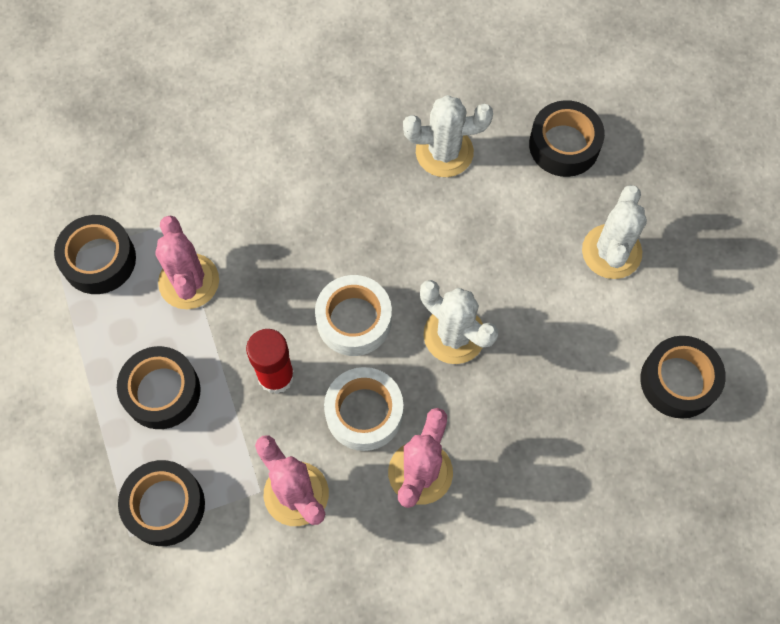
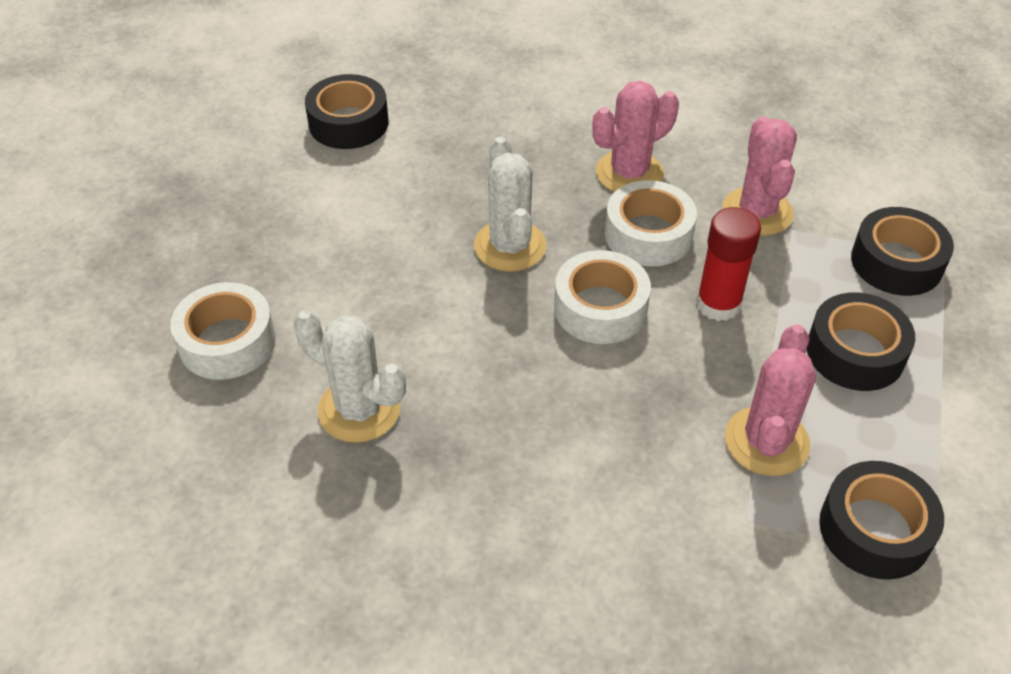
camera: 145 degrees left, 20 degrees down
(564, 145) = (227, 342): black tape -> white tape
(611, 252) = (294, 230): white cactus -> none

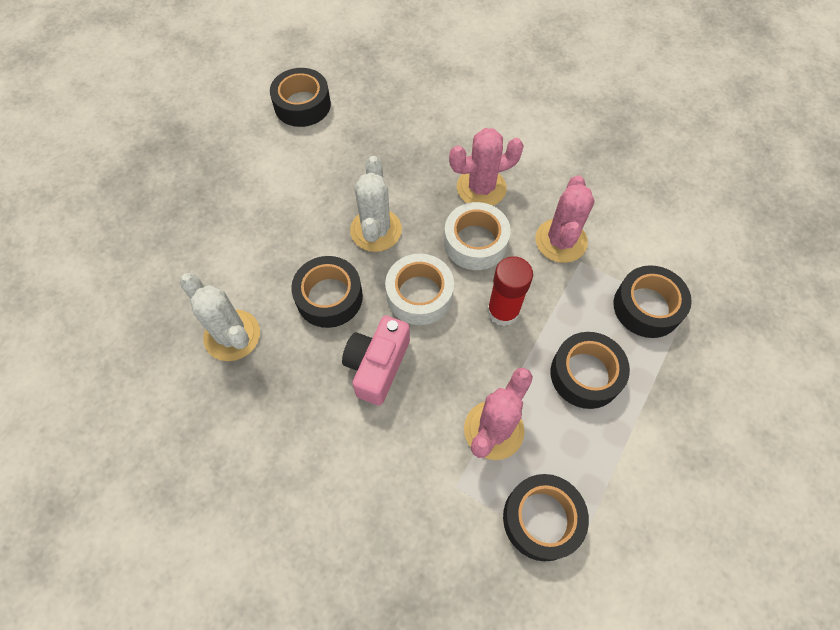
camera: 15 degrees right, 15 degrees up
(227, 342) = (166, 262): white tape -> none
(478, 336) = (329, 297): none -> black tape
(579, 402) = (377, 366): none -> pink camera

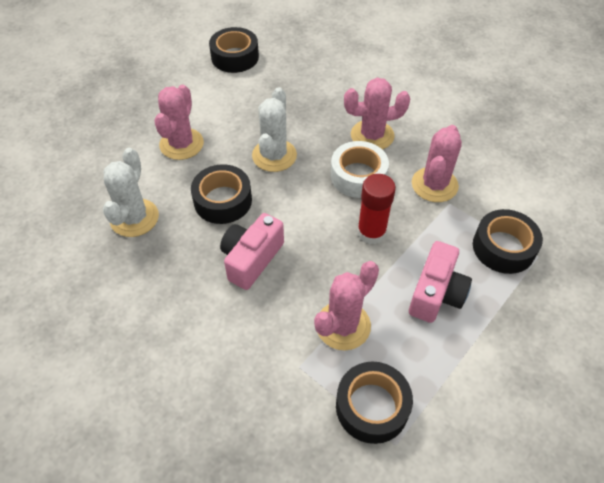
camera: 10 degrees right, 10 degrees down
(232, 335) = (134, 218): white cactus -> white cactus turned 45 degrees clockwise
(265, 231) = (181, 144): none -> pink cactus
(419, 295) = (300, 209): white tape -> none
(585, 374) = (436, 293): black tape -> pink camera

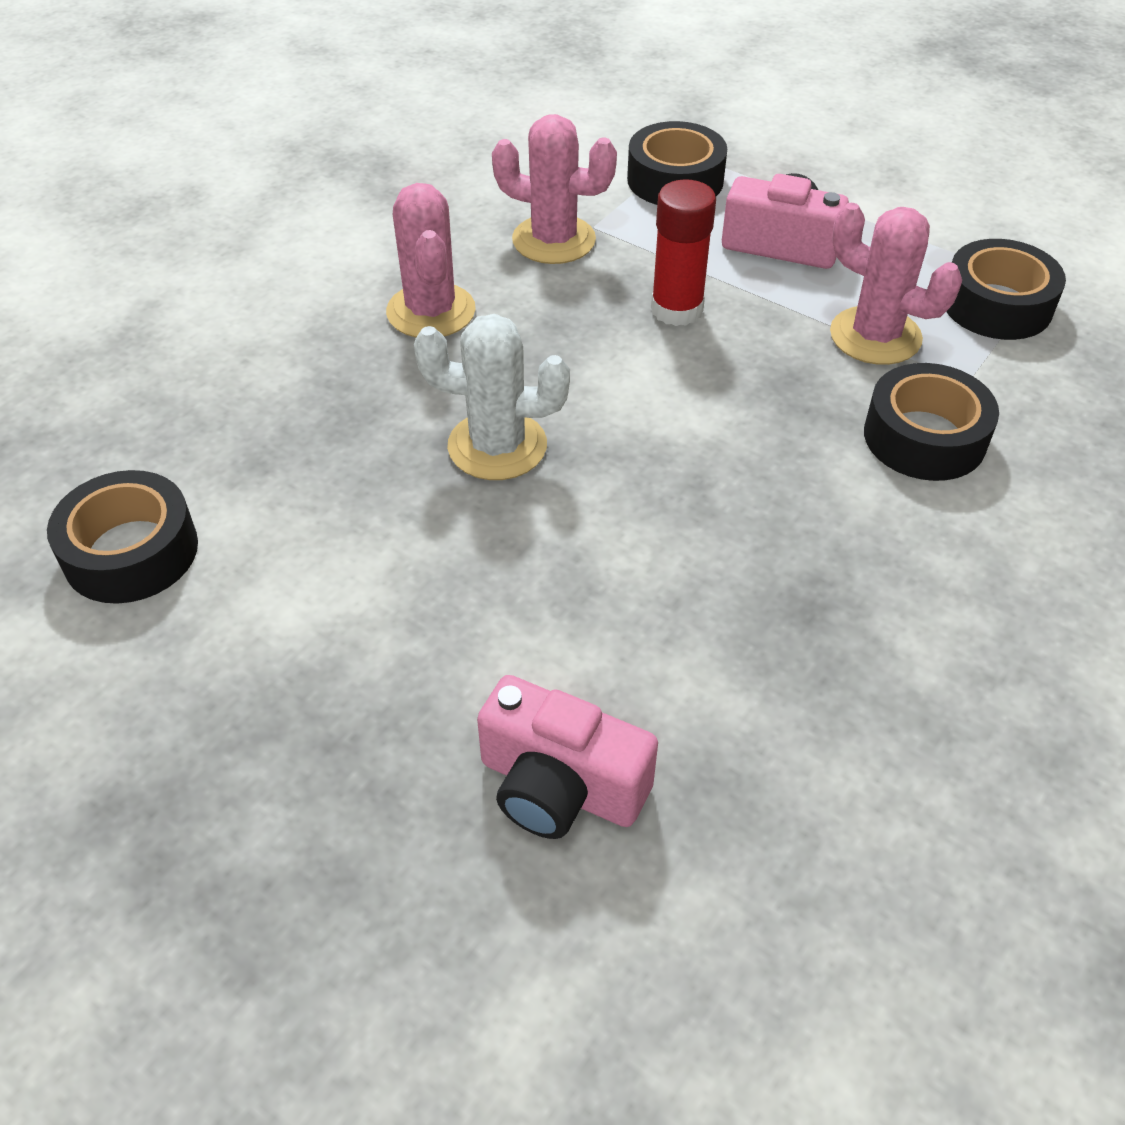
camera: 95 degrees left, 5 degrees down
(134, 218) = (718, 663): white cactus -> none
(181, 144) = (469, 614): pink cactus -> none
(223, 200) = (638, 514): black tape -> black tape (924, 437)
(251, 259) = (776, 455): pink camera -> pink camera (560, 786)
(358, 176) = (543, 327): white tape -> none

